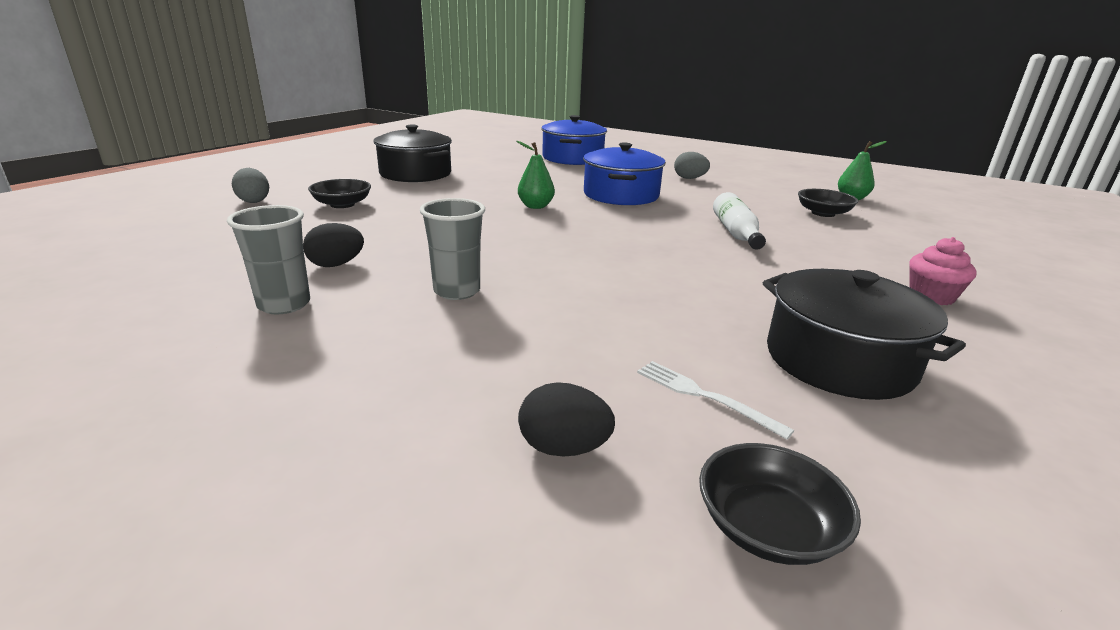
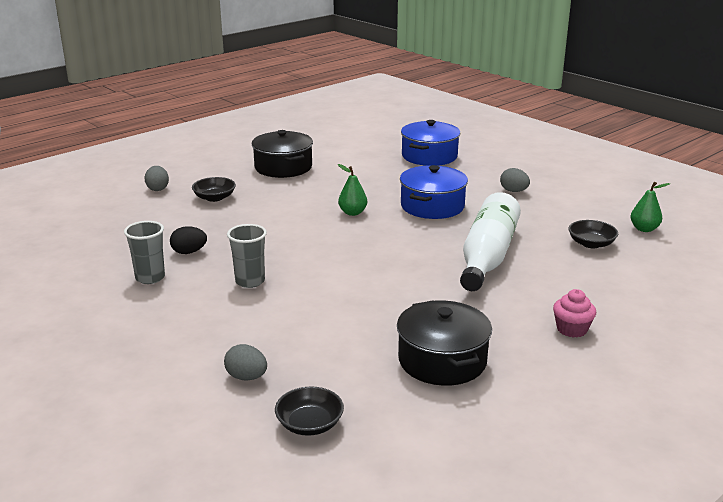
camera: 20 degrees right, 0 degrees up
(563, 448) = (246, 377): black egg -> grey egg
(705, 396) = (339, 366): white fork -> none
(735, 233) = (487, 256): white bottle -> white bottle, size x1.82

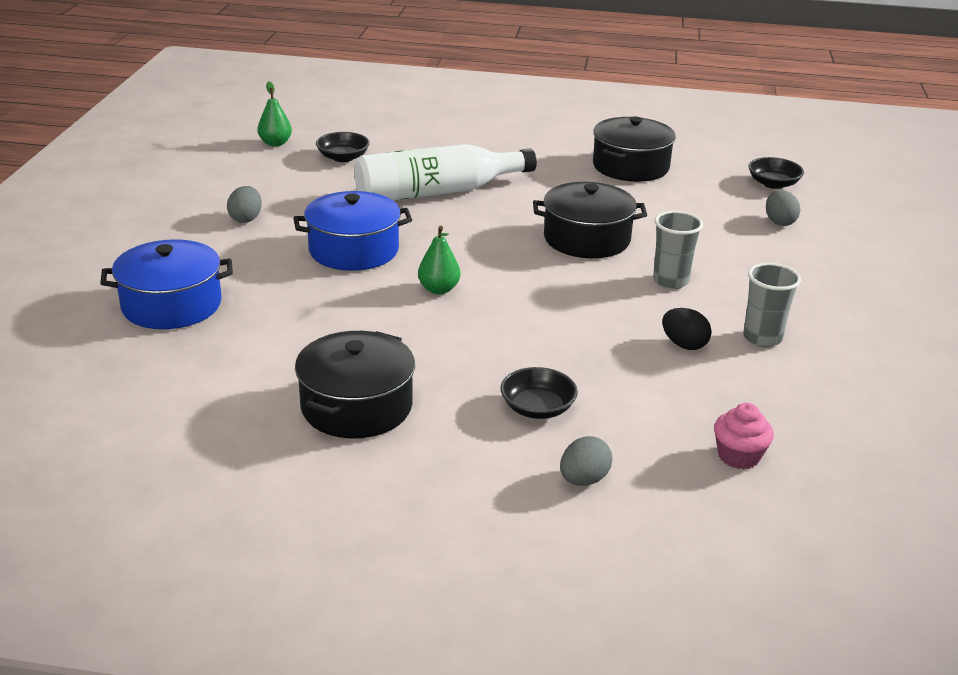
camera: 130 degrees left, 5 degrees up
(345, 279) = (586, 239): none -> black pot
(571, 329) = (513, 138): pink cupcake -> pink cupcake (738, 456)

